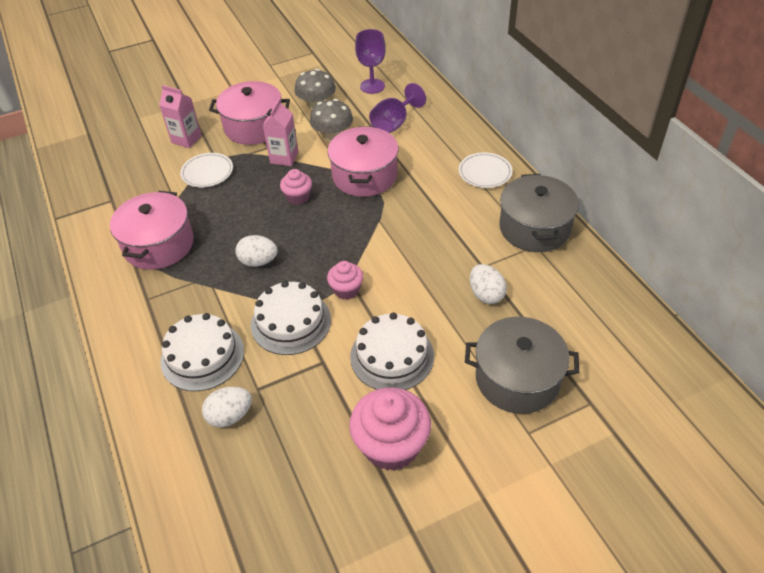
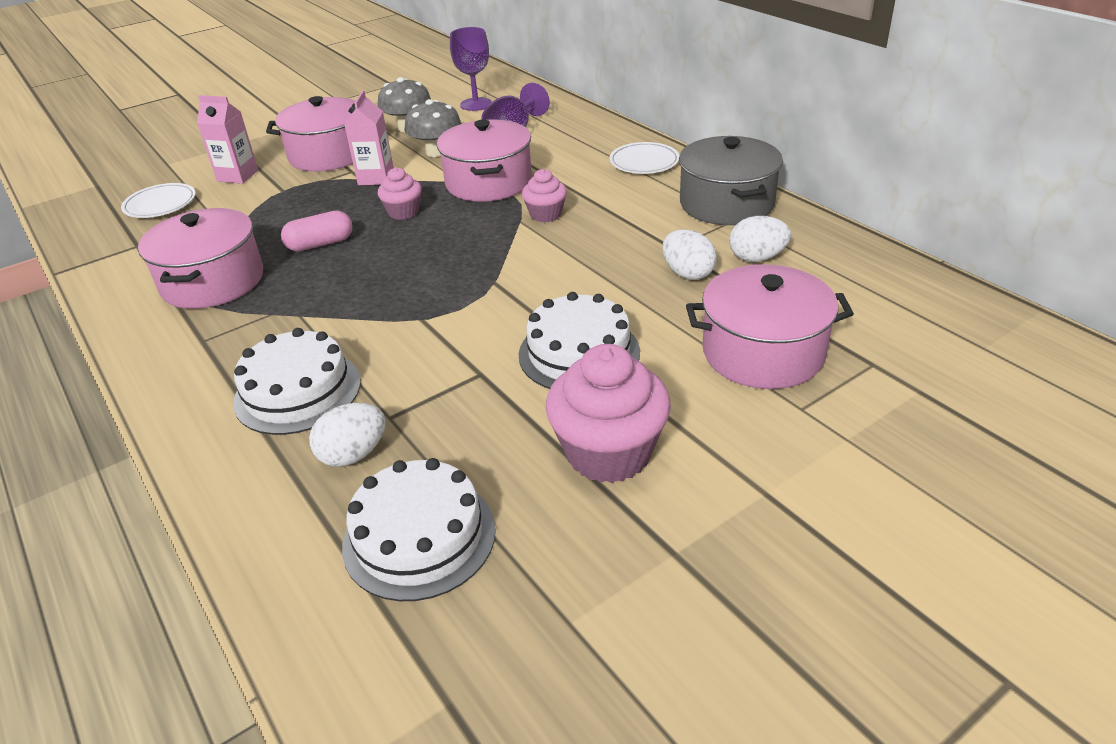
camera: 10 degrees left, 10 degrees down
(207, 172) = (272, 203): white plate -> white plate (160, 204)
(235, 220) = (320, 244): none -> pink capsule
(258, 261) = (362, 280): white egg -> white egg (757, 258)
(291, 322) = (423, 337): white cake -> white cake (419, 537)
(346, 290) = (494, 293): pink cupcake -> pink cupcake (545, 214)
(517, 378) = (763, 352): grey pot -> pink pot

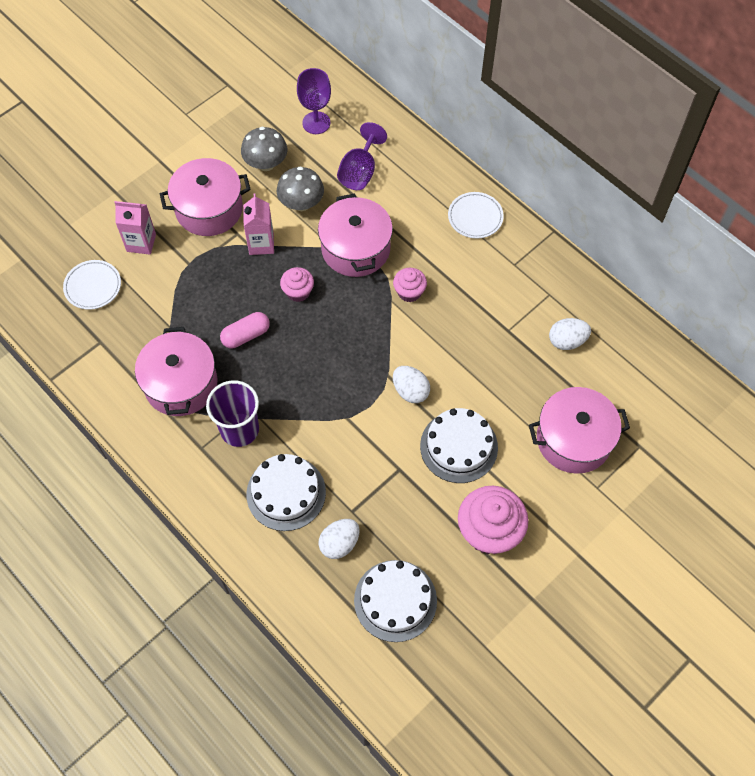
camera: 10 degrees left, 25 degrees up
(266, 325) = (239, 429): none -> purple cup
(687, 273) = (520, 360): white egg -> white egg (410, 391)
(726, 203) = (542, 274): grey pot -> none

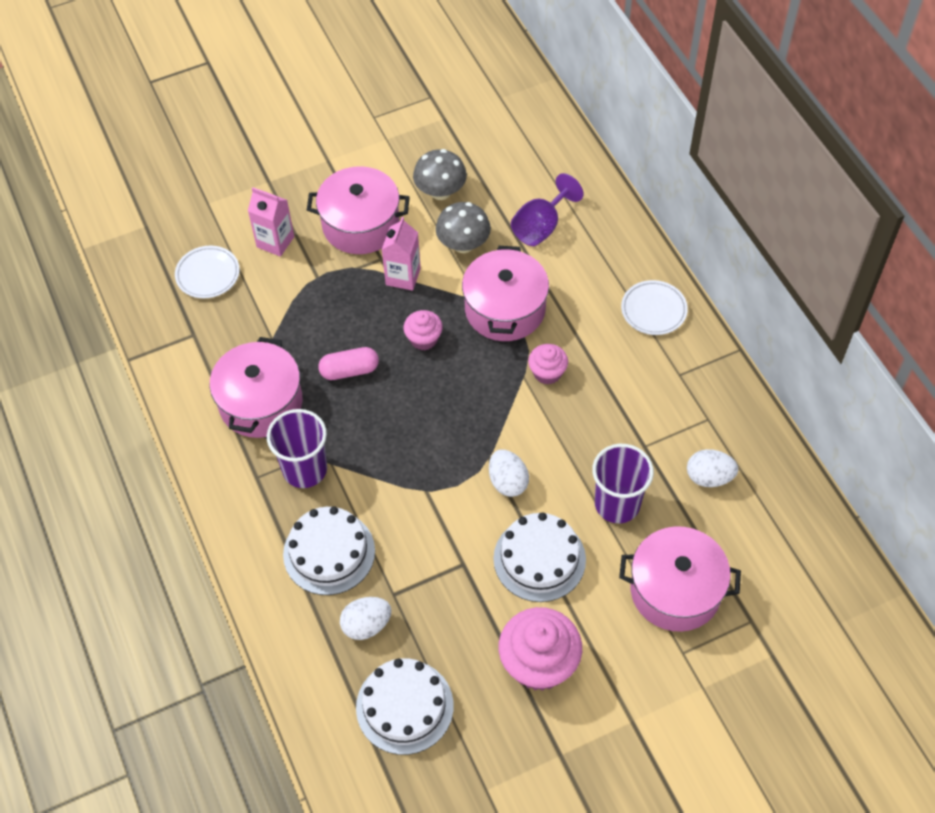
camera: 20 degrees right, 5 degrees down
(316, 123) = (512, 161): purple goblet -> none
(503, 383) = (617, 504): none -> purple cup

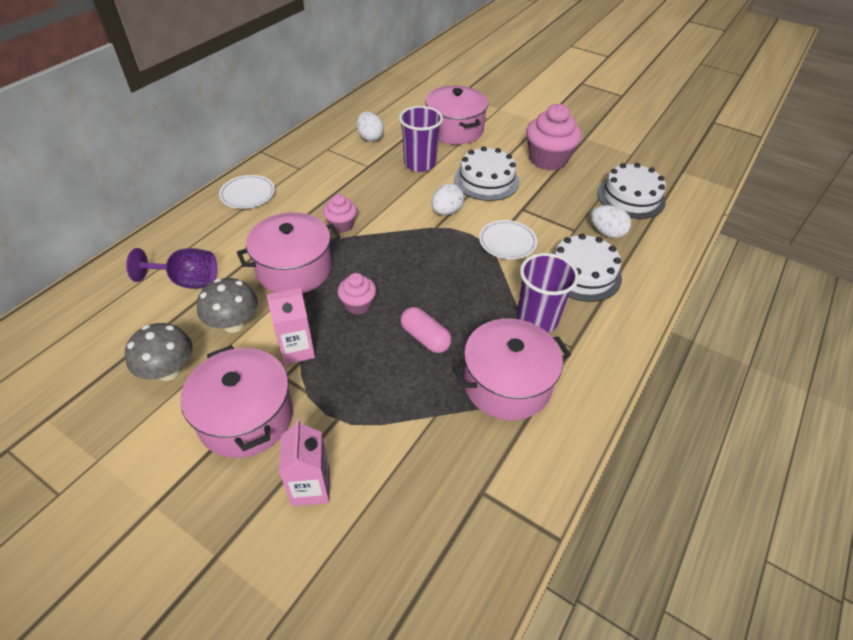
camera: 125 degrees left, 10 degrees down
(208, 274) = (397, 531): white plate -> white plate (507, 242)

